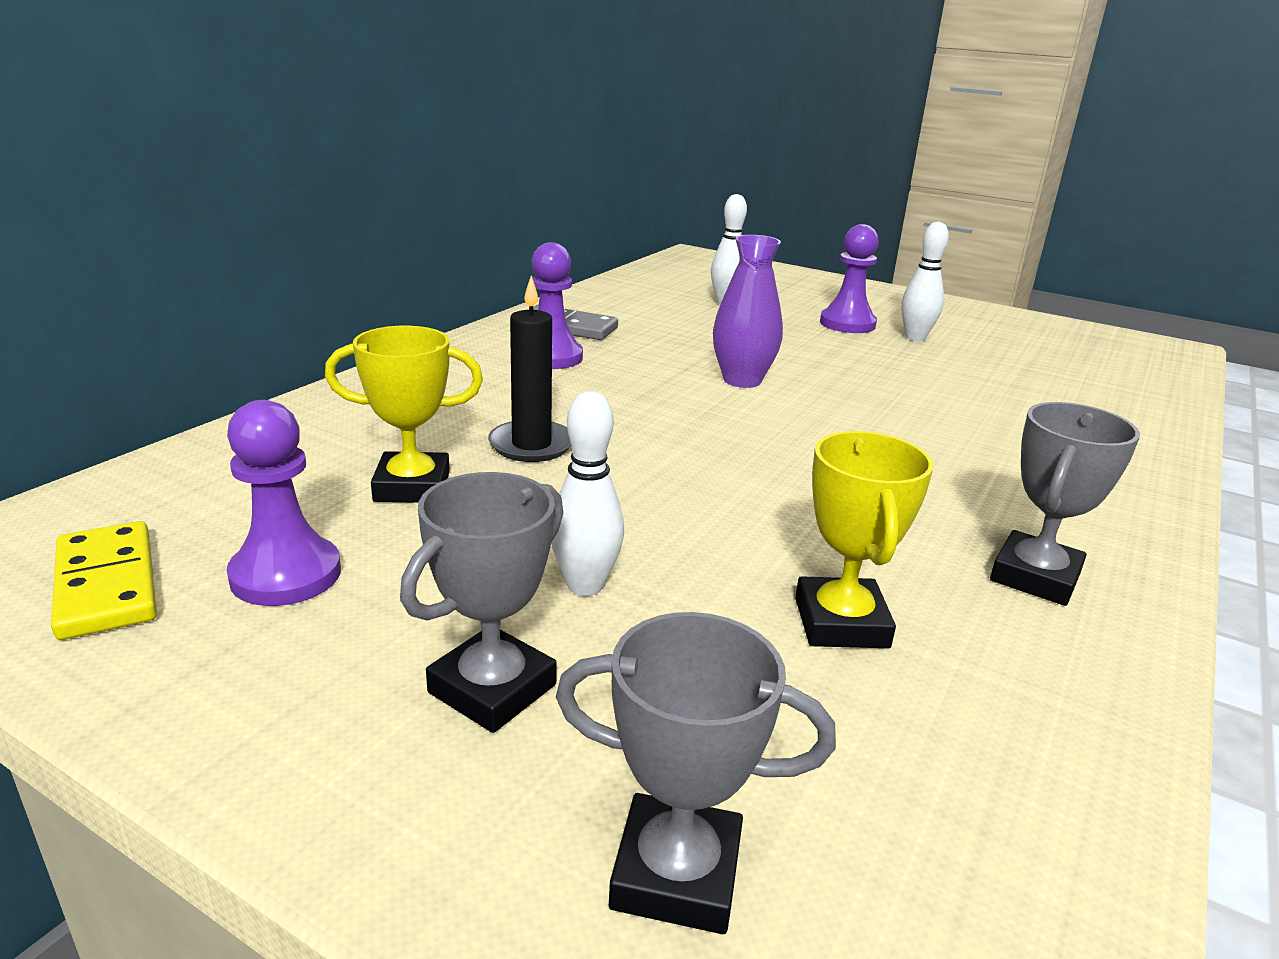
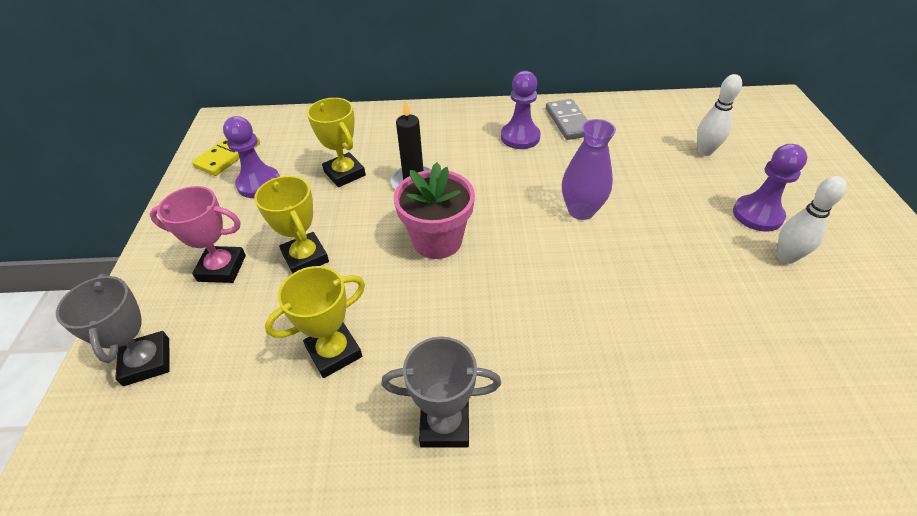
camera: 60 degrees right, 20 degrees up
(492, 689) = (222, 268): grey trophy -> pink trophy
(585, 585) = (305, 257): white bowling pin -> yellow trophy
(686, 472) = (437, 240): none -> pink flower pot

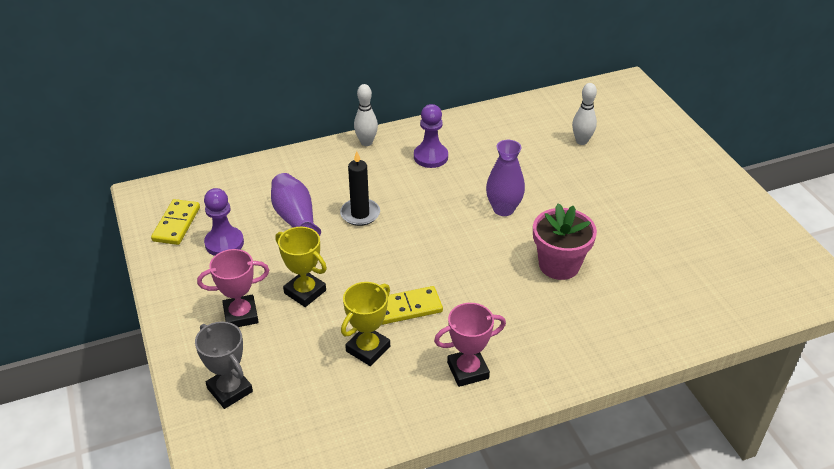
camera: 20 degrees left, 5 degrees down
(344, 173) = (295, 219): yellow trophy -> purple vase
(410, 308) = (408, 308): none -> yellow domino
(437, 240) = (403, 256): pink flower pot -> pink flower pot (559, 265)
(445, 424) = (468, 370): grey trophy -> pink trophy
(568, 122) = (465, 135): grey domino -> none
(757, 215) = (631, 185): purple pawn -> none
(786, 257) = (656, 212): white bowling pin -> white bowling pin (366, 142)

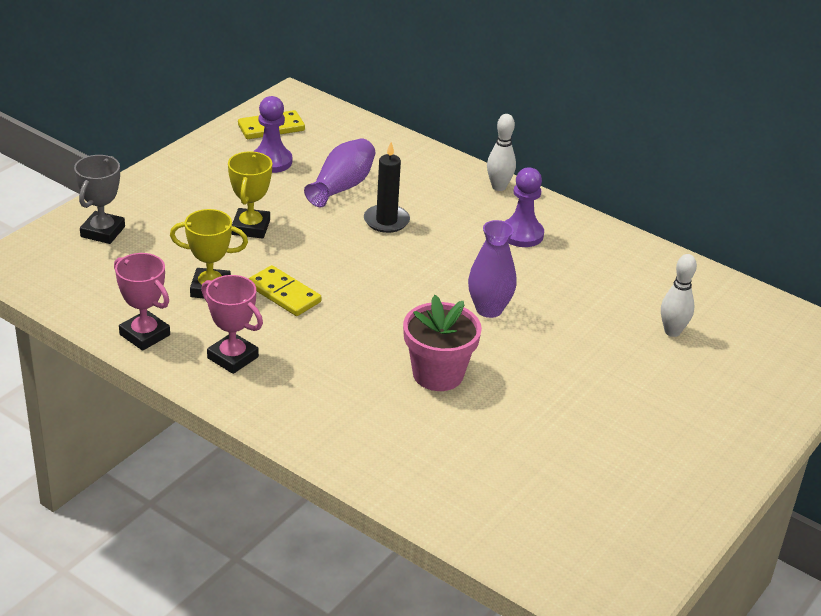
camera: 55 degrees right, 5 degrees down
(241, 315) = (191, 204): pink trophy -> pink trophy (144, 335)

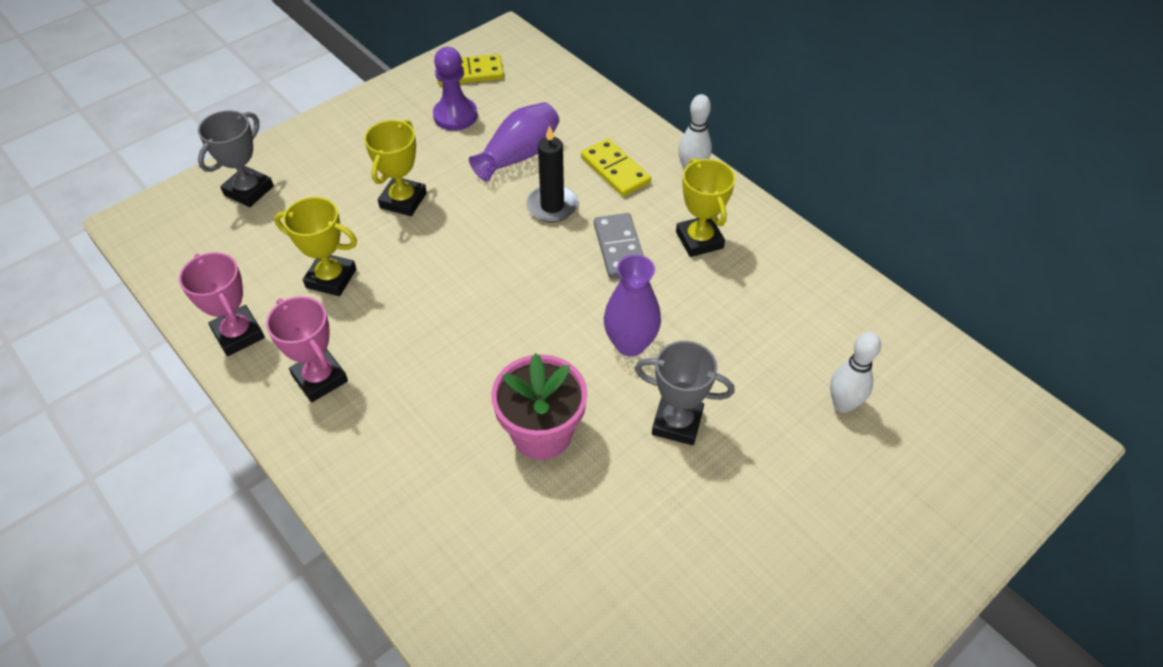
camera: 15 degrees right, 15 degrees up
(283, 294) = (406, 295): yellow domino -> yellow domino (615, 170)
(456, 246) = (619, 248): none -> grey domino
(522, 234) = (699, 240): purple pawn -> yellow trophy
(545, 356) = (677, 422): none -> grey trophy

